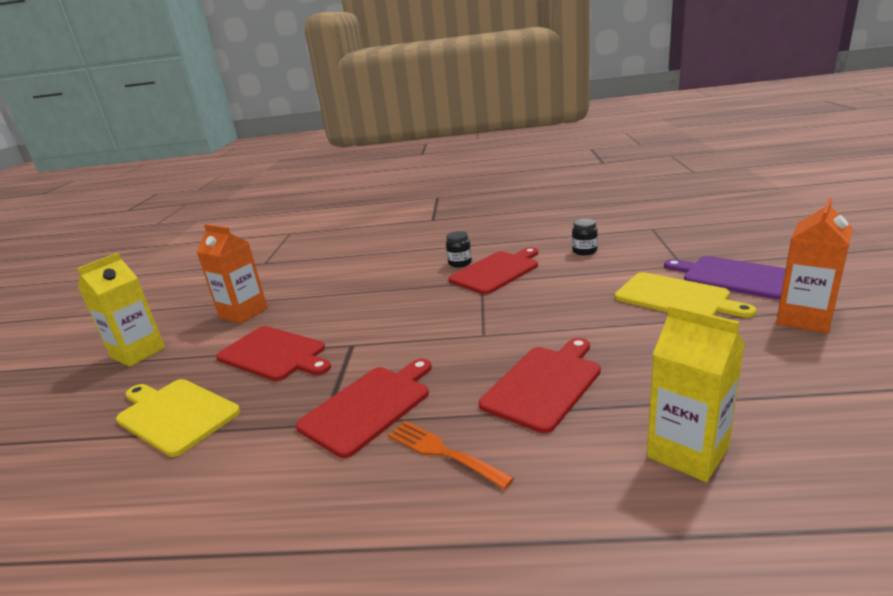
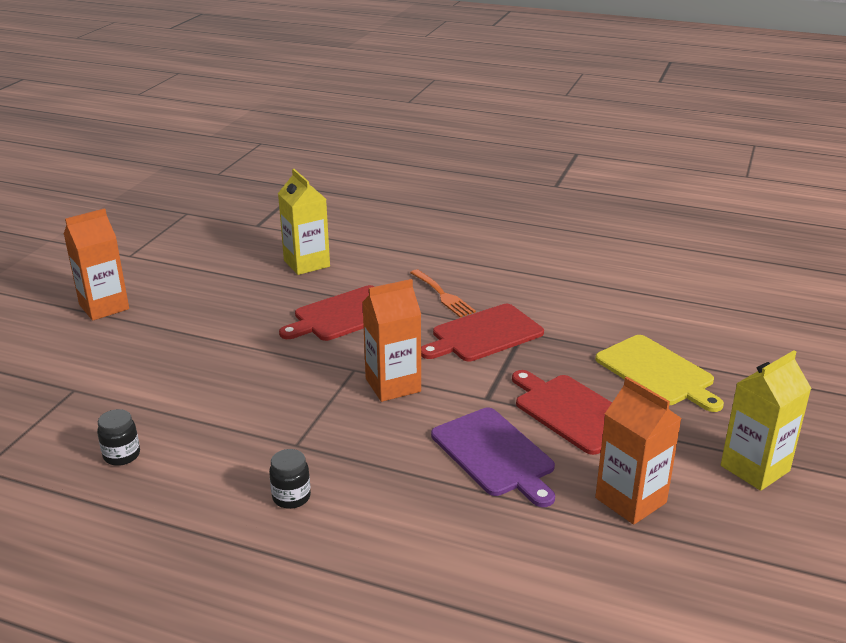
camera: 165 degrees left, 5 degrees up
(438, 332) = (393, 385): none -> orange carton
(496, 271) = (262, 458): red cutting board -> none
(676, 297) = (149, 354): yellow cutting board -> none
(734, 277) = (64, 358): purple cutting board -> purple cutting board (494, 454)

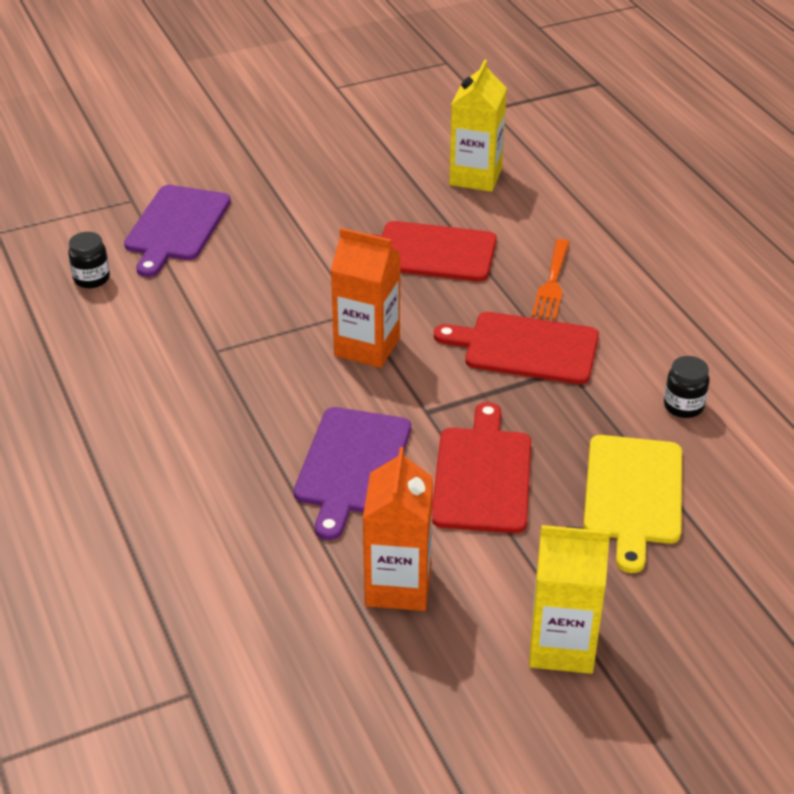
camera: 45 degrees right, 10 degrees up
(104, 307) = (250, 132): orange carton -> none
(139, 388) = (176, 226): none -> purple cutting board
(291, 497) = (152, 392): black jar -> black jar (683, 406)

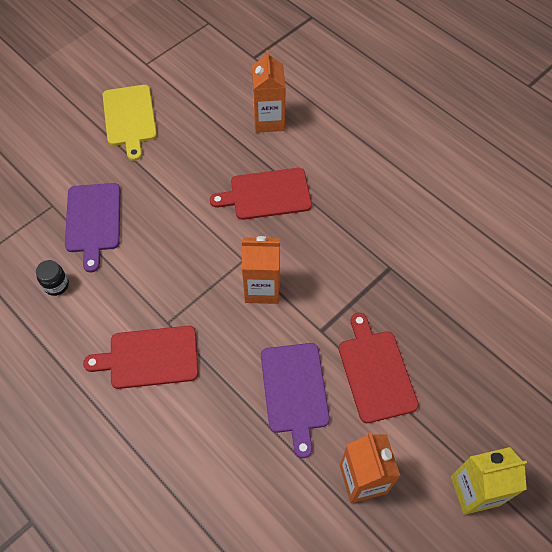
camera: 20 degrees left, 20 degrees up
(475, 177) = (269, 120): yellow carton -> orange carton
(525, 348) = (358, 258): red cutting board -> red cutting board (149, 357)
(552, 283) = (352, 199): orange fork -> none
(633, 494) = (467, 357): yellow cutting board -> yellow cutting board (129, 118)
(683, 406) = (468, 276): black jar -> none

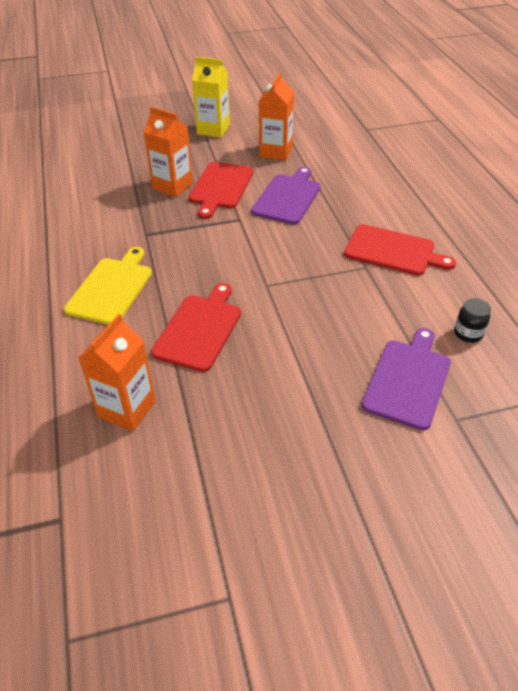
camera: 150 degrees left, 15 degrees down
(129, 118) = (305, 500): yellow cutting board -> yellow cutting board (111, 288)
(262, 288) = (265, 259): orange carton -> orange carton (172, 186)
(267, 194) = (199, 329): red cutting board -> red cutting board turned 90 degrees counterclockwise

